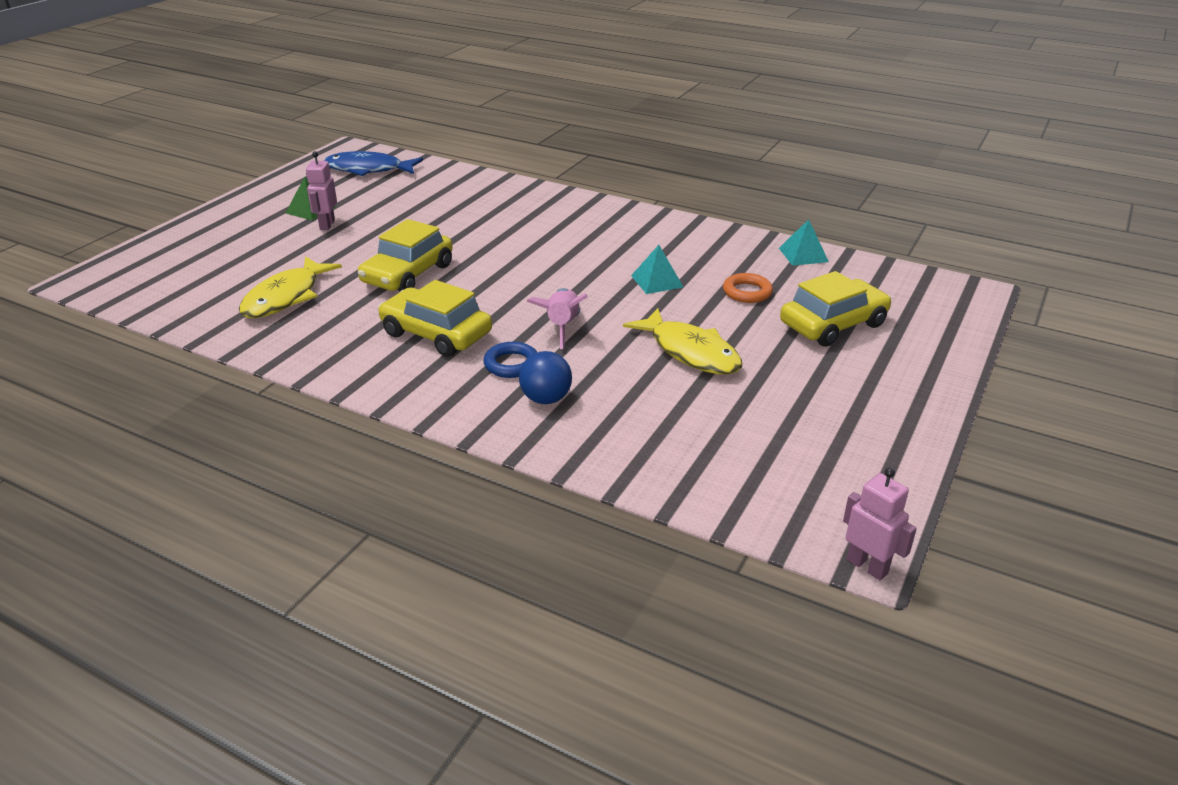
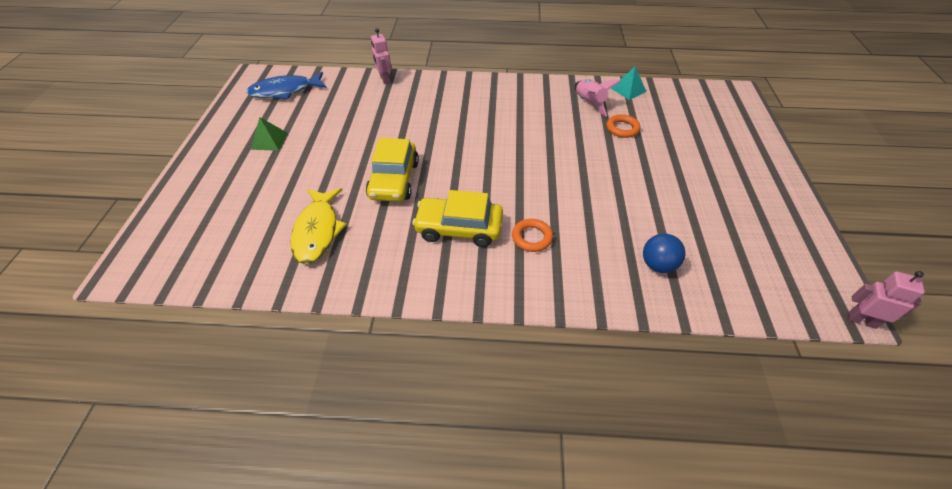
camera: 25 degrees left, 15 degrees up
(327, 225) = (294, 151): pink robot -> pink robot (384, 79)
(511, 364) = (532, 237): blue ring -> orange ring
(546, 399) = (578, 260): blue ball -> blue ball (657, 265)
(562, 326) = (537, 193): pink rocket -> pink rocket (589, 103)
(657, 281) = (563, 136): turquoise pyramid -> none
(690, 352) = (631, 188): yellow fish -> none
(833, 324) = (689, 139): yellow car -> none

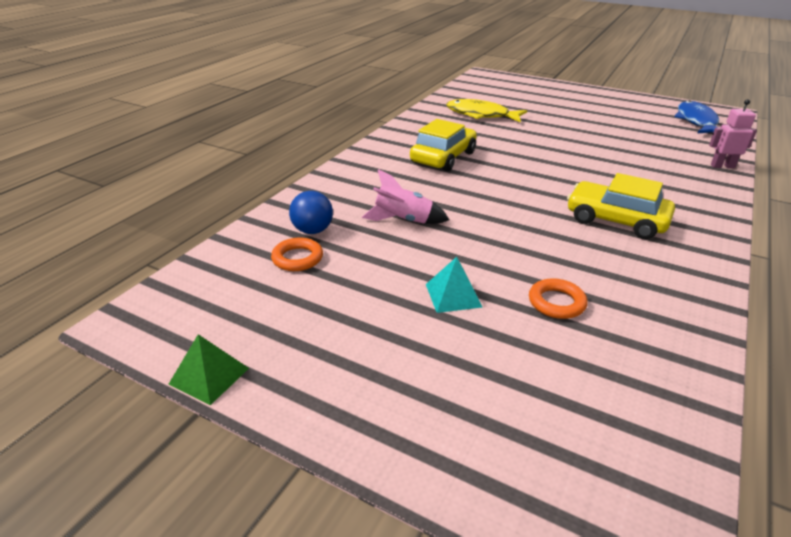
camera: 115 degrees right, 15 degrees down
(269, 141) = (608, 110): green pyramid -> green pyramid (209, 376)
(394, 180) = (525, 144): yellow car -> yellow car (616, 220)
(532, 237) = (405, 183): orange ring -> orange ring (297, 258)
(589, 103) = (641, 297): pink rocket -> pink rocket (403, 220)
(628, 90) = (683, 362): turquoise pyramid -> turquoise pyramid (453, 295)
(861, 320) = (109, 323): pink robot -> none

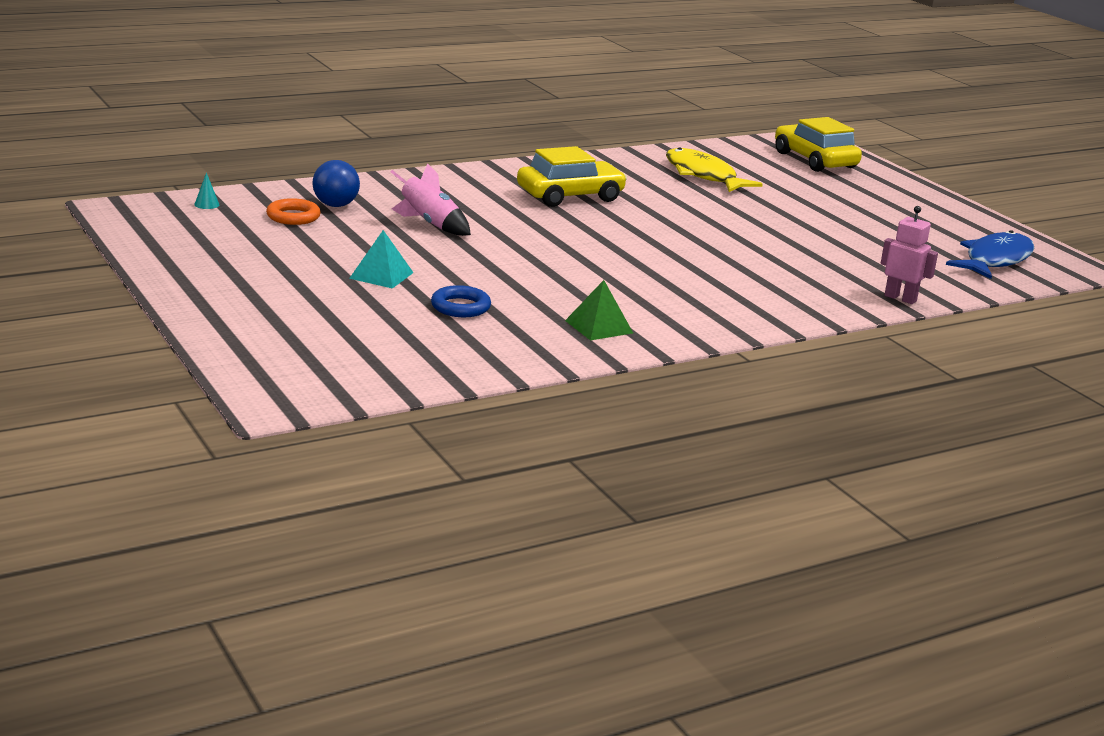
camera: 30 degrees right, 10 degrees down
(207, 277) = (206, 204): none -> turquoise cone
(209, 376) = (136, 250): green pyramid -> green pyramid (599, 327)
(556, 302) = (460, 307): orange ring -> blue ring
(616, 220) = (647, 289): yellow car -> yellow car (814, 160)

